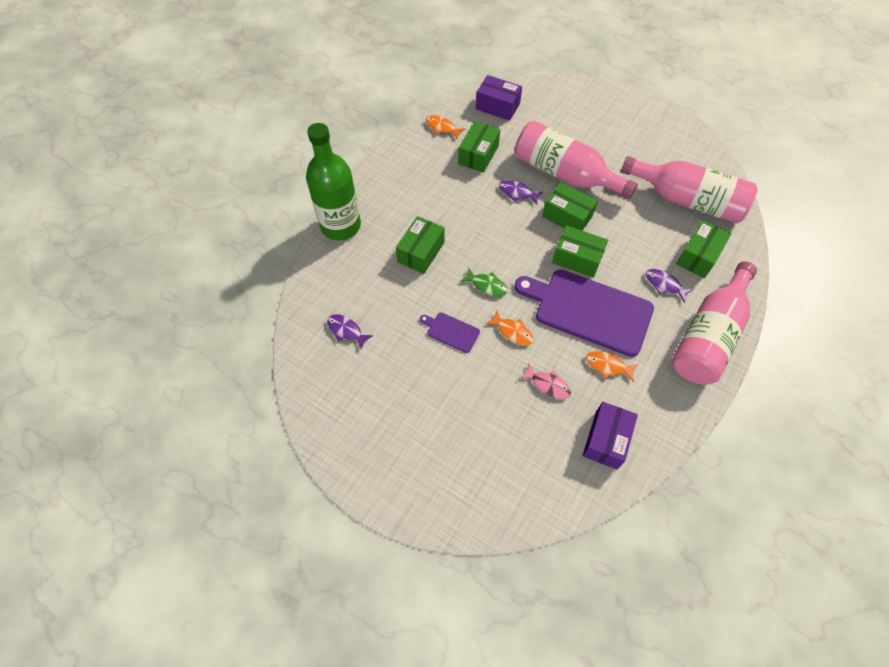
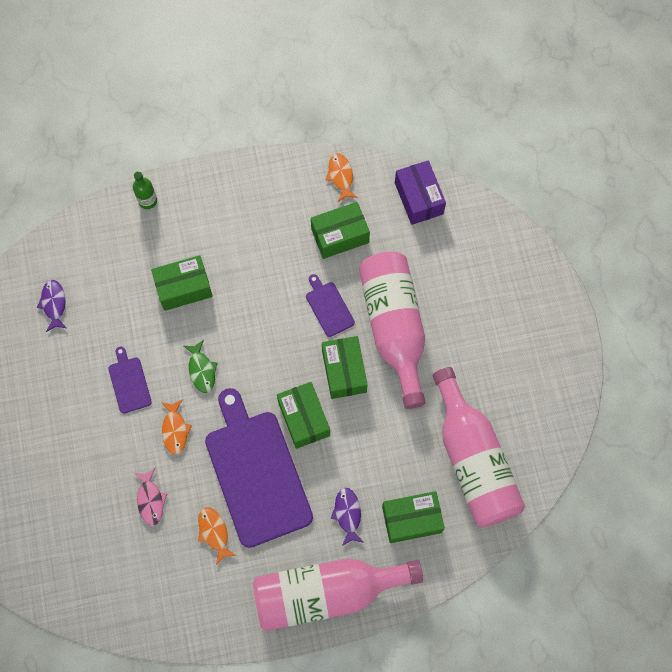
camera: 45 degrees right, 10 degrees up
(340, 225) = (148, 201): green bottle -> green bottle, size x0.41
(517, 193) = (328, 307): purple fish -> purple cutting board
(606, 440) = (142, 585): purple box -> none

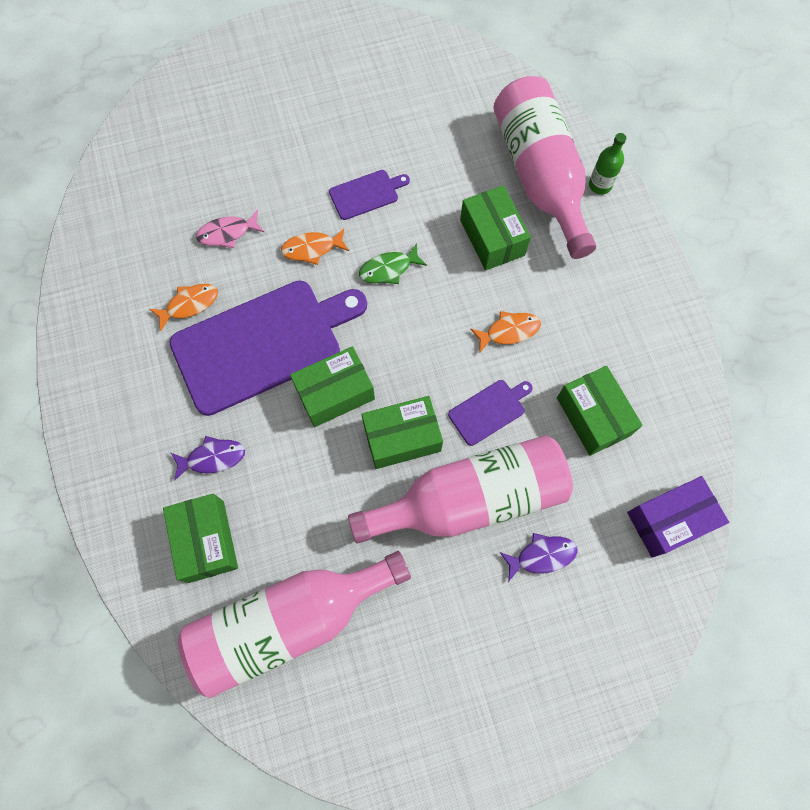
camera: 85 degrees right, 0 degrees up
(54, 304) = (454, 107): purple fish -> purple fish (541, 556)
(326, 592) = (114, 440): pink bottle -> pink bottle (540, 176)
(340, 176) = (681, 410): orange fish -> orange fish (509, 331)

